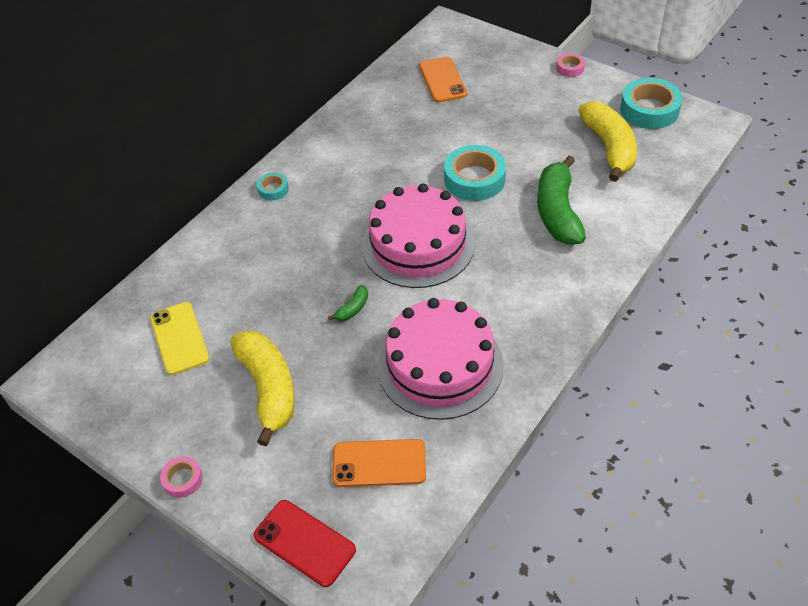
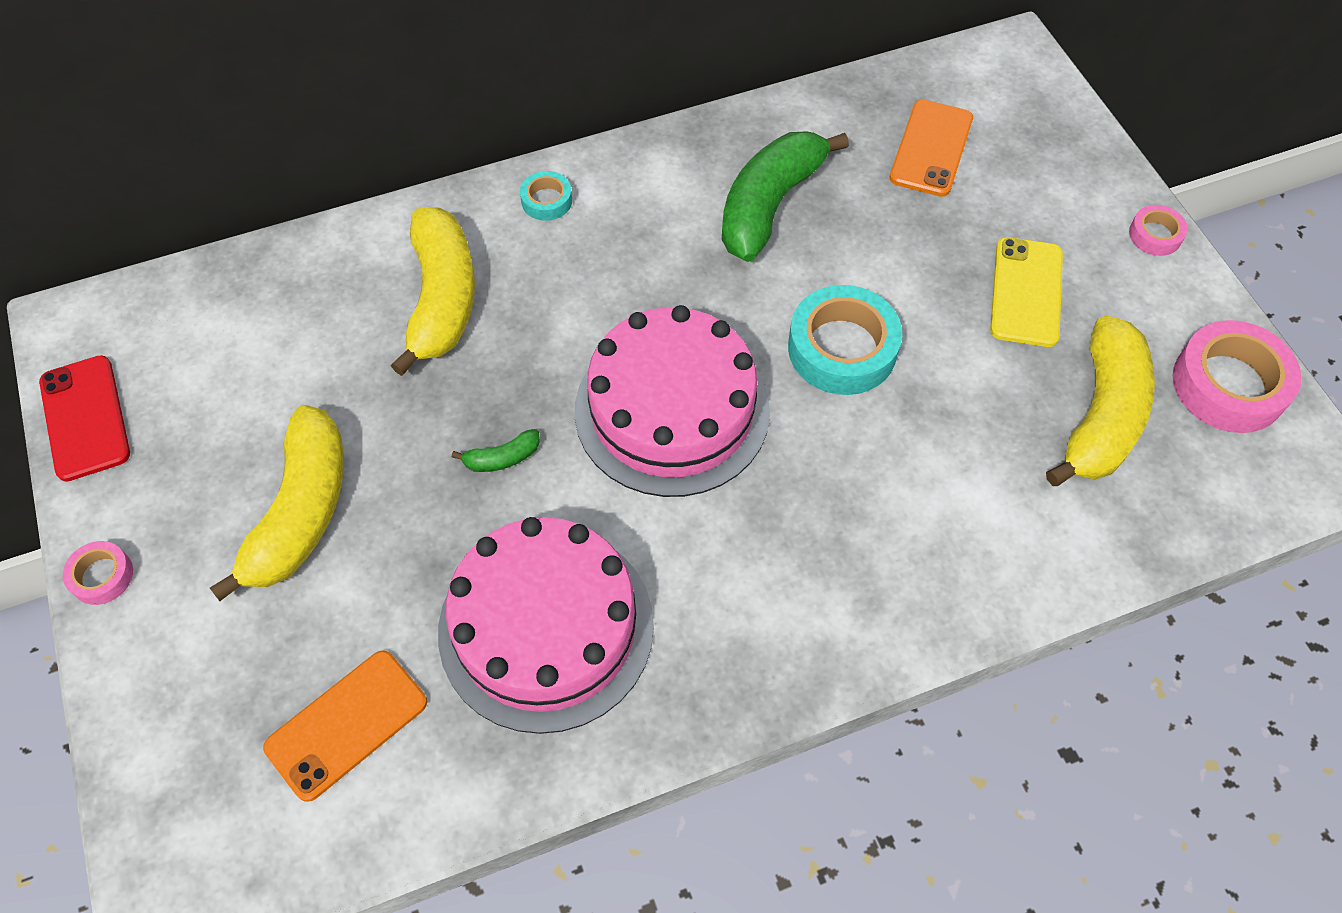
camera: 30 degrees right, 10 degrees up
(179, 338) = (255, 362): yellow phone -> yellow phone (1026, 292)
(257, 258) = (442, 299): none -> yellow banana
(304, 542) = (166, 775): red phone -> red phone (85, 418)
(379, 463) = (346, 724): orange phone -> orange phone turned 75 degrees counterclockwise
(557, 212) = (923, 481): green banana -> green banana (769, 205)
(649, 110) = (1228, 385): turquoise tape -> pink tape

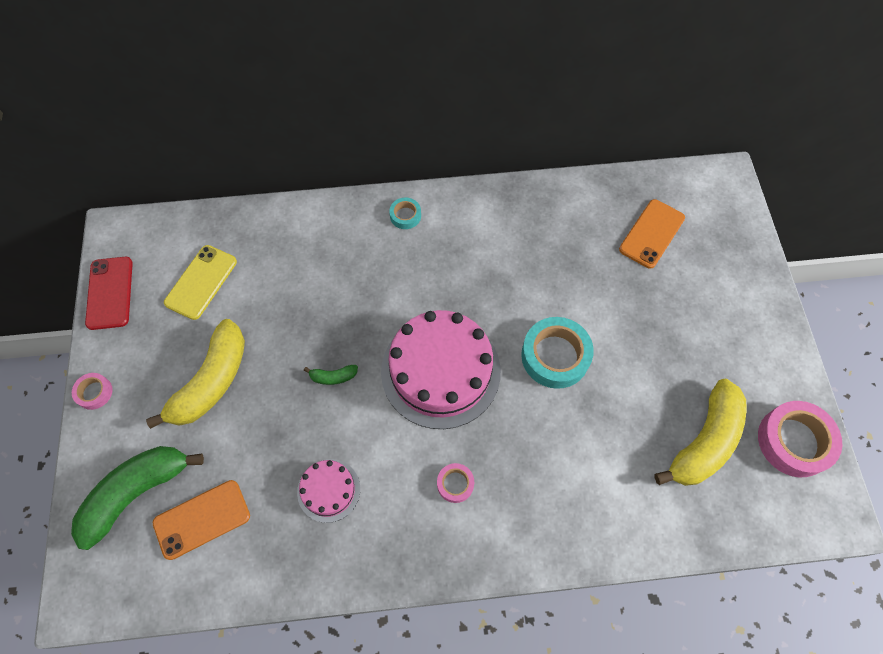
camera: 15 degrees right, 5 degrees up
(442, 299) = (326, 266): yellow banana -> none
(546, 627) = (328, 490): pink cake -> pink cake, size x0.49
(769, 205) = (539, 249): green banana -> green banana (136, 493)
(1026, 292) = (682, 346): yellow phone -> yellow phone (201, 282)
(1155, 235) = (778, 326): pink tape -> pink tape (455, 484)

